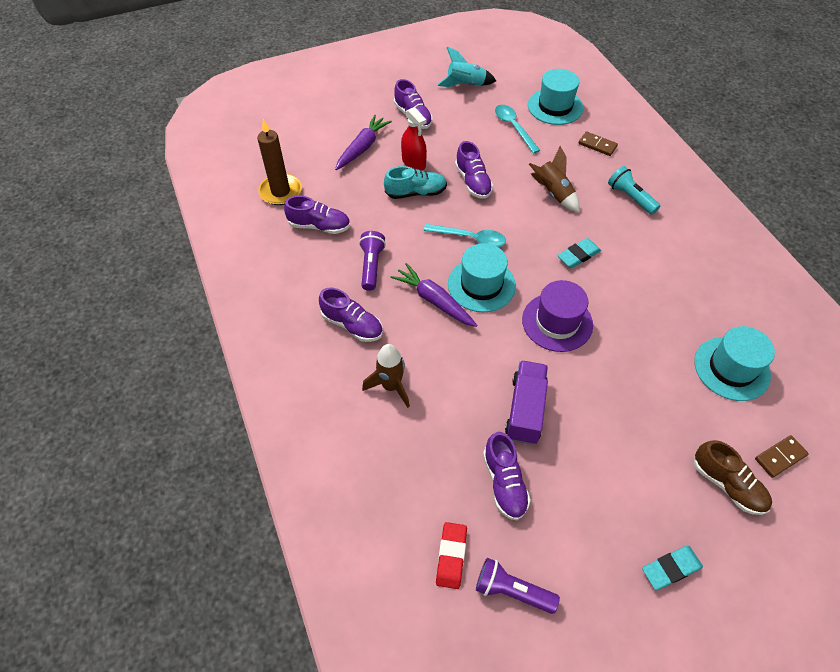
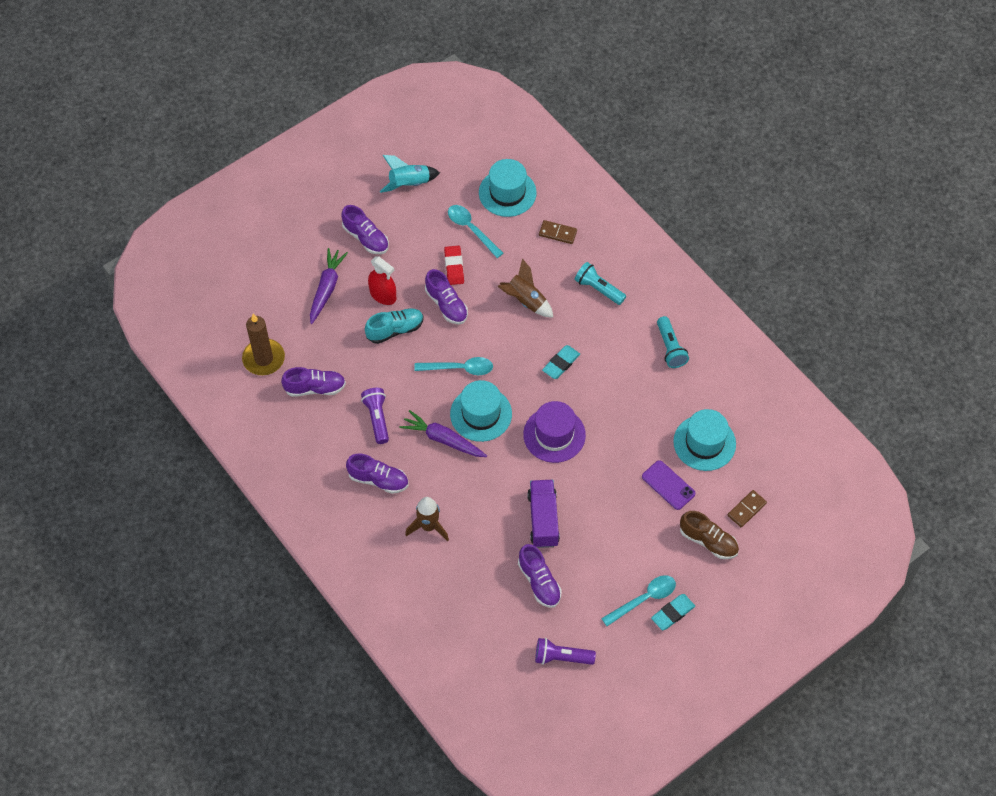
camera: 15 degrees left, 5 degrees up
(451, 556) = (512, 645): red eraser -> red eraser (454, 267)
(634, 539) = (644, 599): none -> turquoise spoon
(683, 405) = (668, 485): none -> purple phone
(701, 264) = (670, 348): none -> turquoise flashlight

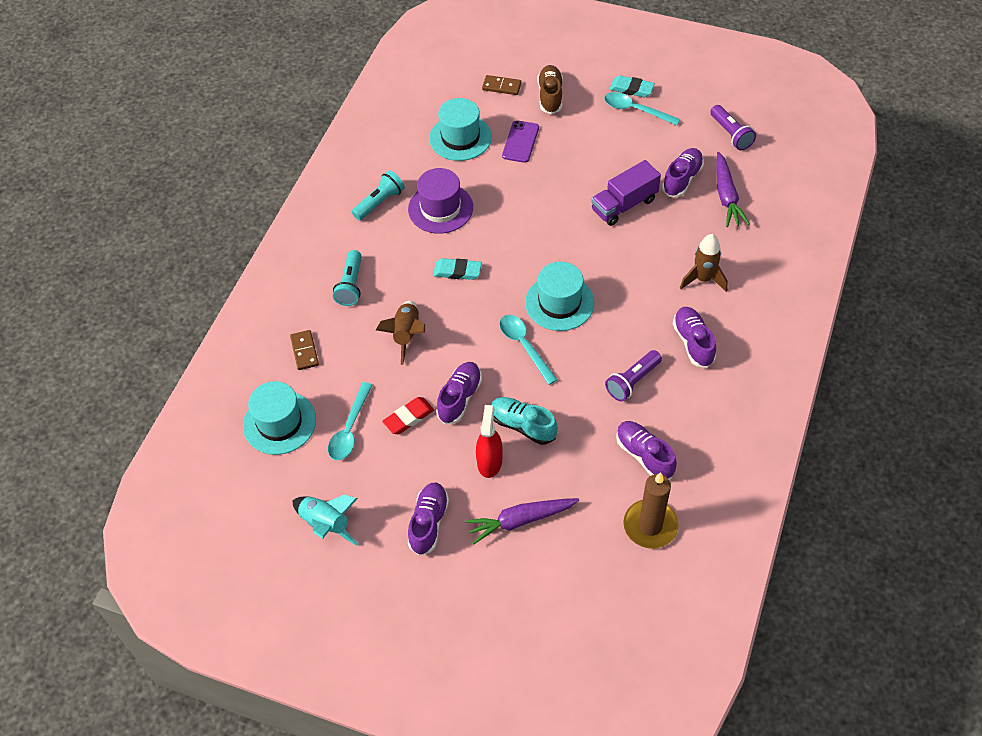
camera: 120 degrees left, 5 degrees down
(443, 439) = (609, 316): purple carrot -> purple carrot (726, 196)
(554, 435) = (536, 239): purple hat -> purple hat (440, 208)

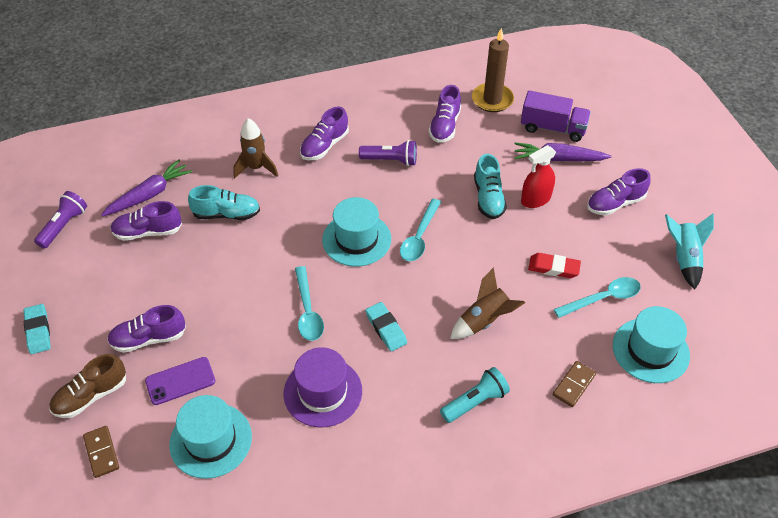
camera: 130 degrees left, 5 degrees down
(379, 202) = (358, 452): turquoise flashlight -> none
(459, 398) = (504, 248): purple shoe -> purple shoe (148, 339)
(520, 520) = (558, 159): purple carrot -> purple carrot turned 150 degrees clockwise
(624, 205) = (210, 255): purple truck -> purple truck (553, 128)
(635, 110) = (70, 311): turquoise spoon -> turquoise spoon (308, 311)
(661, 234) = (227, 214): none -> turquoise shoe

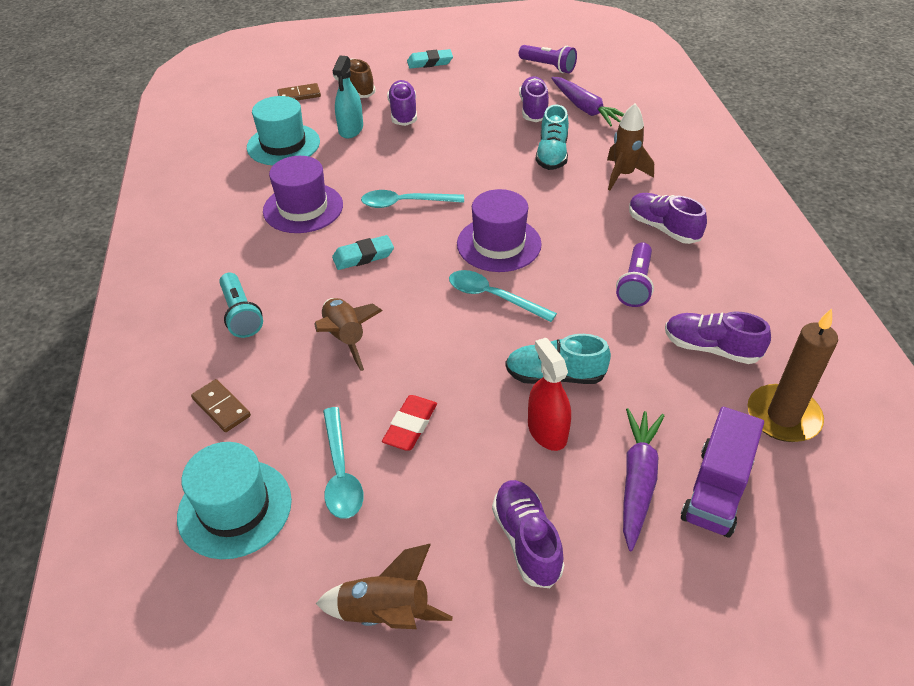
camera: 100 degrees right, 5 degrees down
(180, 381) = (351, 129): purple phone -> turquoise spray bottle
(356, 239) = (499, 244): turquoise hat -> purple hat
(684, 258) = (386, 613): turquoise rocket -> brown rocket

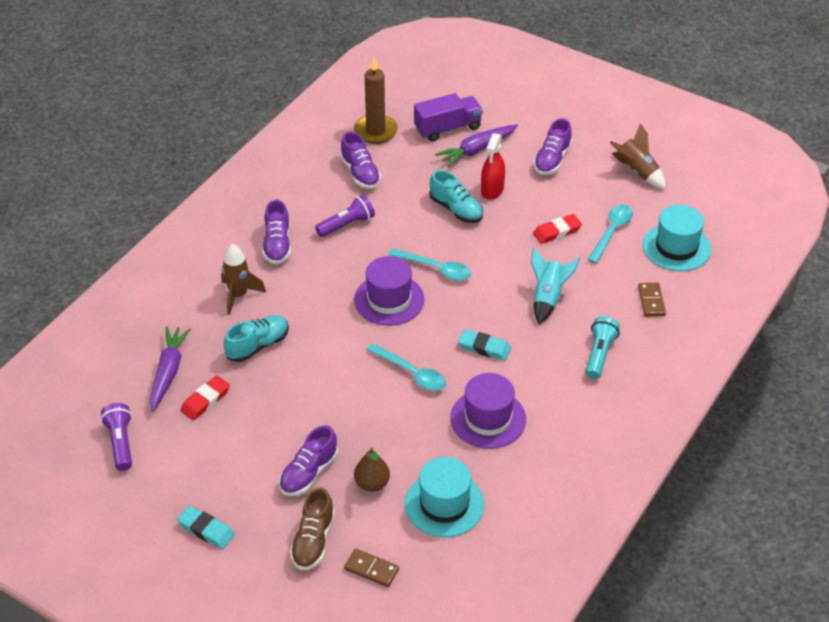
camera: 140 degrees left, 0 degrees up
(345, 339) = (548, 298): brown rocket -> turquoise rocket
(351, 129) = (372, 483): turquoise spray bottle -> brown pear
(493, 297) = (435, 269): turquoise spoon -> turquoise spoon turned 45 degrees counterclockwise
(533, 109) = (205, 400): purple shoe -> red eraser

